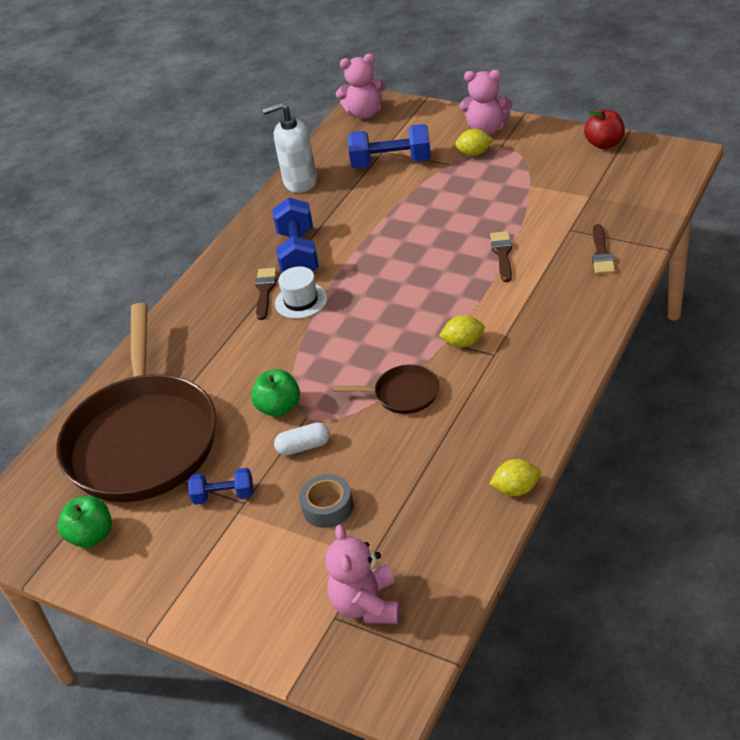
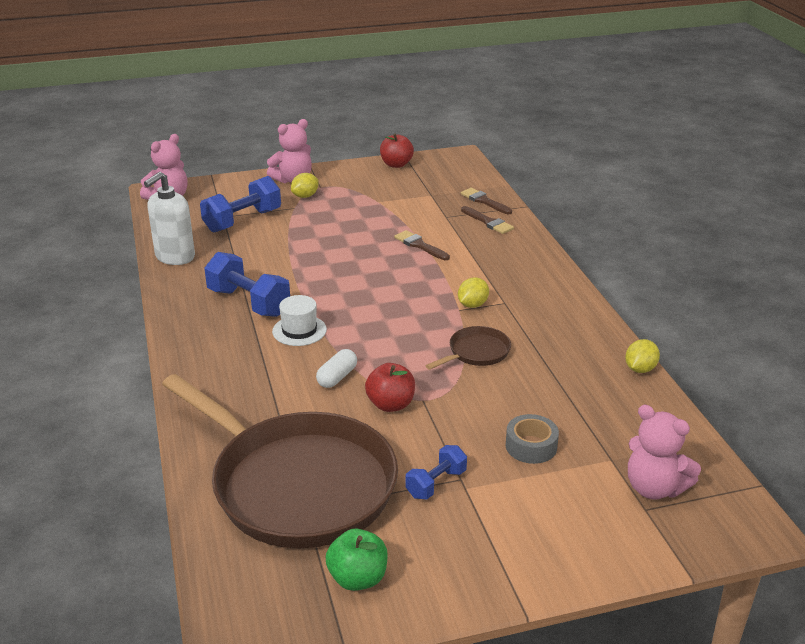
camera: 50 degrees left, 10 degrees down
(265, 291) = (255, 336): brown brush -> brown brush (484, 201)
(279, 407) = (390, 404): green apple -> red apple
(304, 447) = (451, 419): white capsule -> white capsule (337, 377)

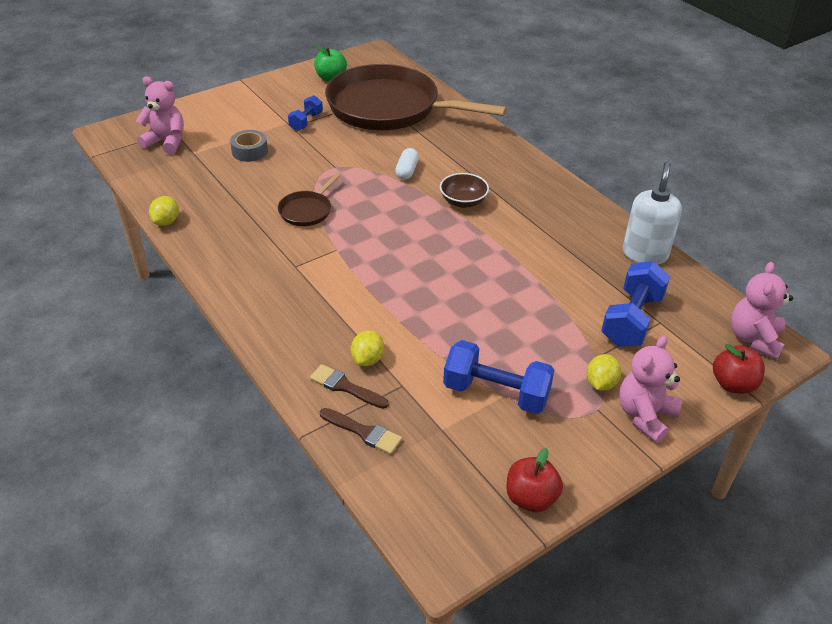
camera: 160 degrees right, 10 degrees up
(248, 302) = (527, 219): blue dumbbell -> blue dumbbell (496, 393)
(299, 330) = (463, 201): white hat -> brown bowl
(390, 404) = (357, 159): red apple -> red apple (733, 384)
(420, 245) = (411, 325): brown brush -> none
(472, 305) = (325, 257): yellow lemon -> yellow lemon (367, 359)

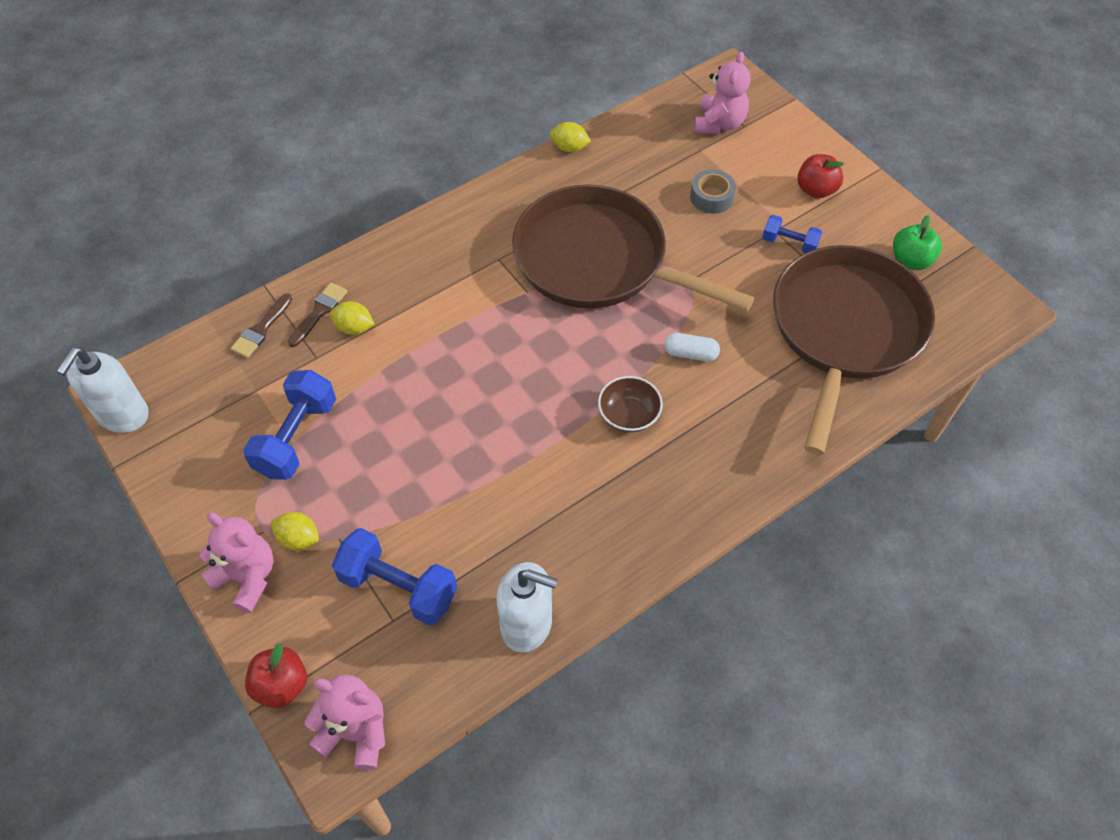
camera: 90 degrees right, 15 degrees up
(307, 210) = (597, 260): brown pan -> brown pan, size x2.47
(476, 545) = (123, 415): none -> white soap dispenser
(531, 498) = (163, 460): red apple -> red apple (816, 190)

